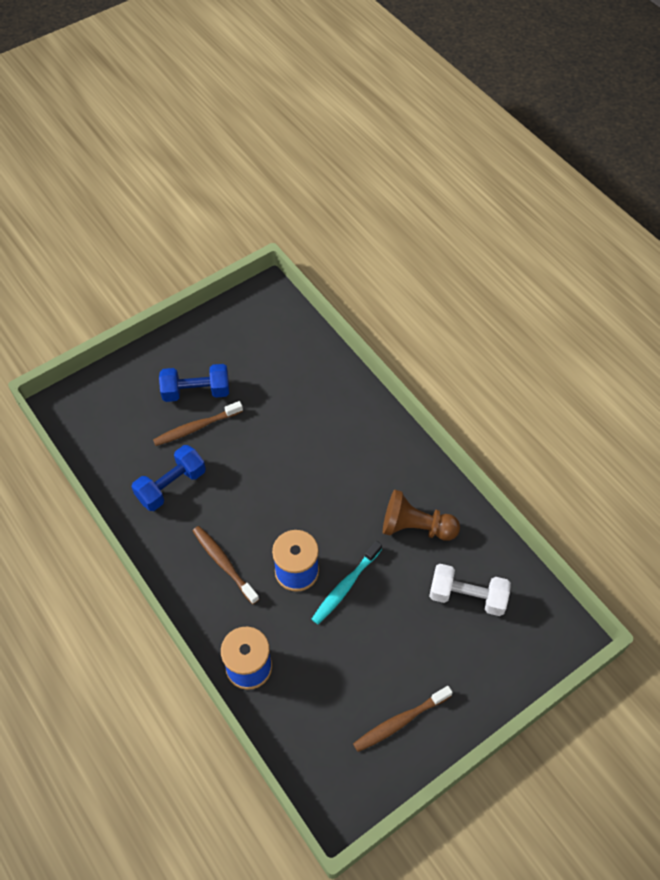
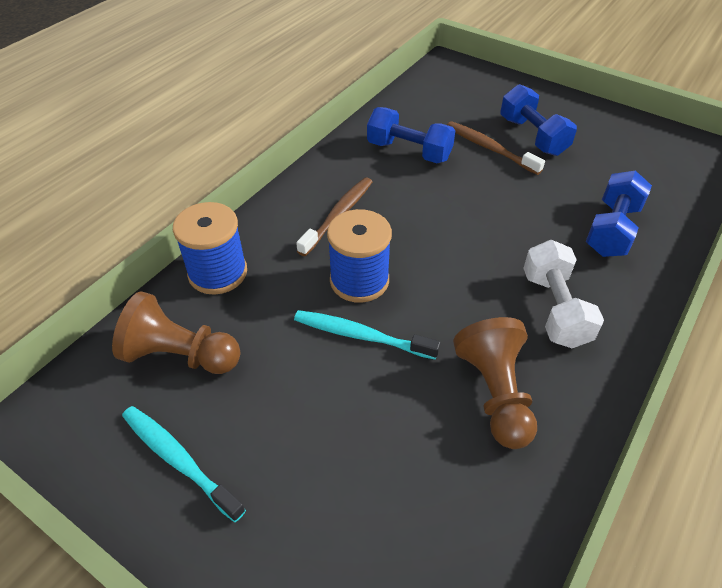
camera: 70 degrees right, 10 degrees down
(316, 396) = (611, 229): none -> blue dumbbell
(318, 707) = (180, 355): none -> brown pawn
(400, 721) = (179, 460): brown toothbrush -> turquoise toothbrush
(467, 596) = (416, 501): white dumbbell -> white dumbbell (554, 309)

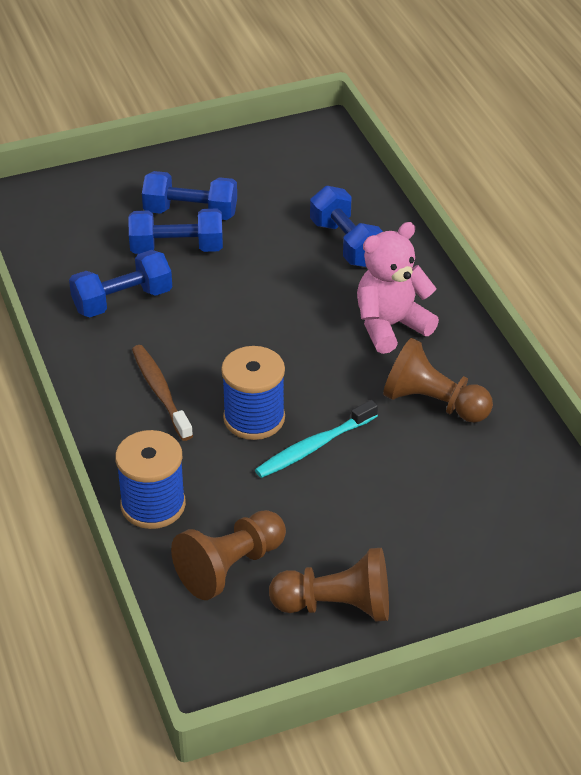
camera: 55 degrees left, 5 degrees down
(179, 460) = (337, 606): turquoise toothbrush -> brown pawn
(489, 148) = (177, 248): brown toothbrush -> blue dumbbell
(554, 309) = (390, 326): white dumbbell -> pink teddy bear

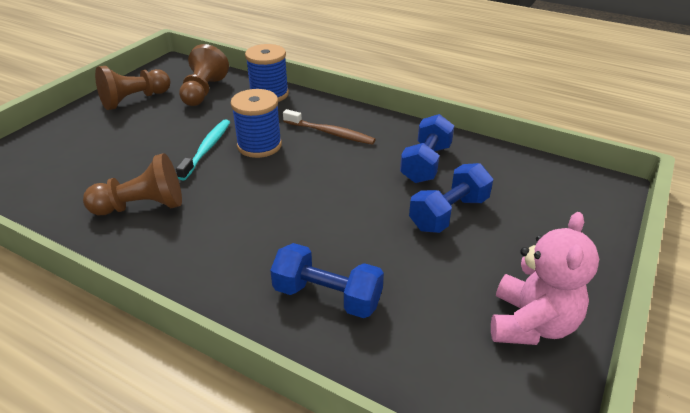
camera: 140 degrees right, 5 degrees down
(190, 213) = (485, 247): blue dumbbell -> none
(390, 326) = (219, 243): pink teddy bear -> pink teddy bear (531, 323)

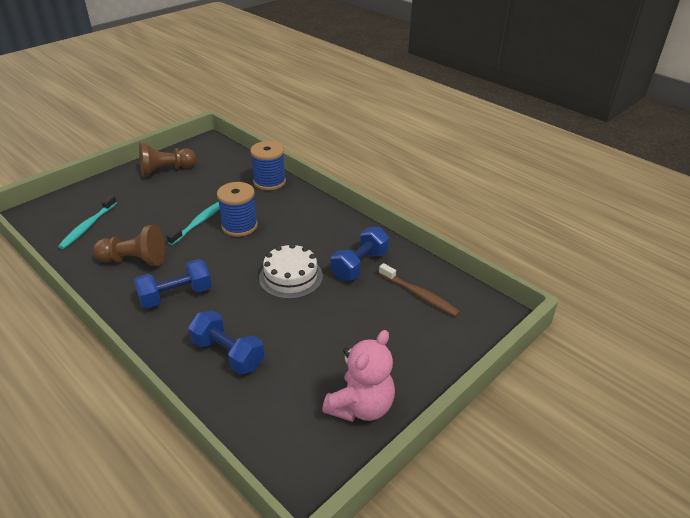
camera: 15 degrees right, 0 degrees up
(58, 177) = (88, 226): none -> turquoise toothbrush
(204, 91) = (220, 171): brown pawn -> none
(330, 133) = (299, 225): brown toothbrush -> brown toothbrush (419, 295)
(354, 190) = (291, 277): none -> white cake
(449, 213) = (352, 310): blue dumbbell -> blue dumbbell (176, 295)

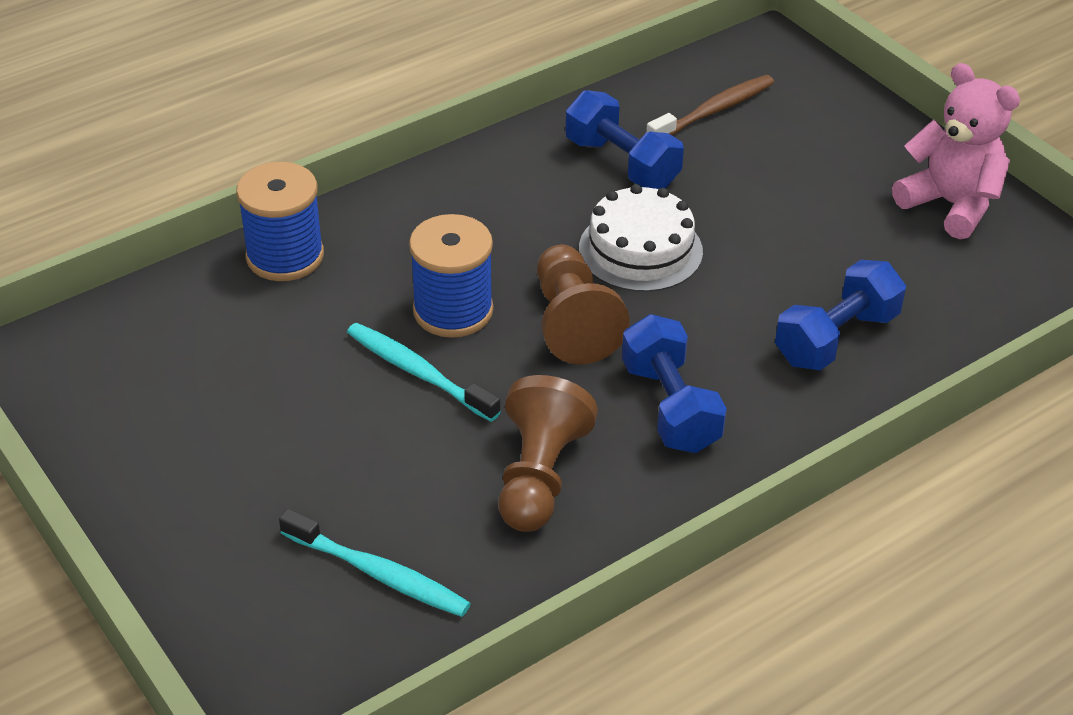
camera: 80 degrees left, 5 degrees up
(166, 170) = (152, 437): brown pawn -> brown pawn (573, 323)

